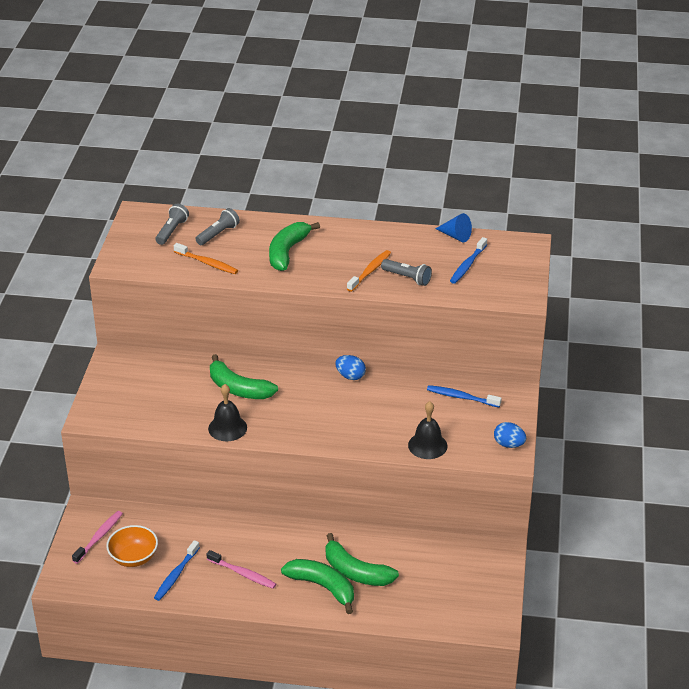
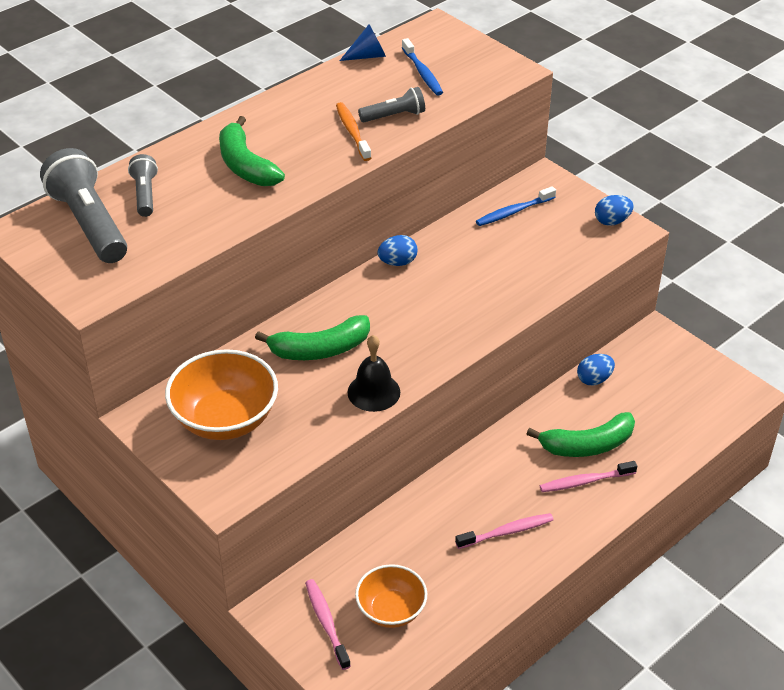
camera: 50 degrees left, 5 degrees up
(144, 386) = (225, 419): none -> orange bowl
(172, 231) = (89, 223): grey flashlight -> grey flashlight, size x1.88
(176, 575) = (455, 588): blue toothbrush -> none
(207, 263) = (185, 228): orange toothbrush -> none
(322, 587) = (585, 481): green banana -> pink toothbrush
(420, 544) = (594, 379): none -> blue egg
(427, 445) = (558, 270): black bell -> none

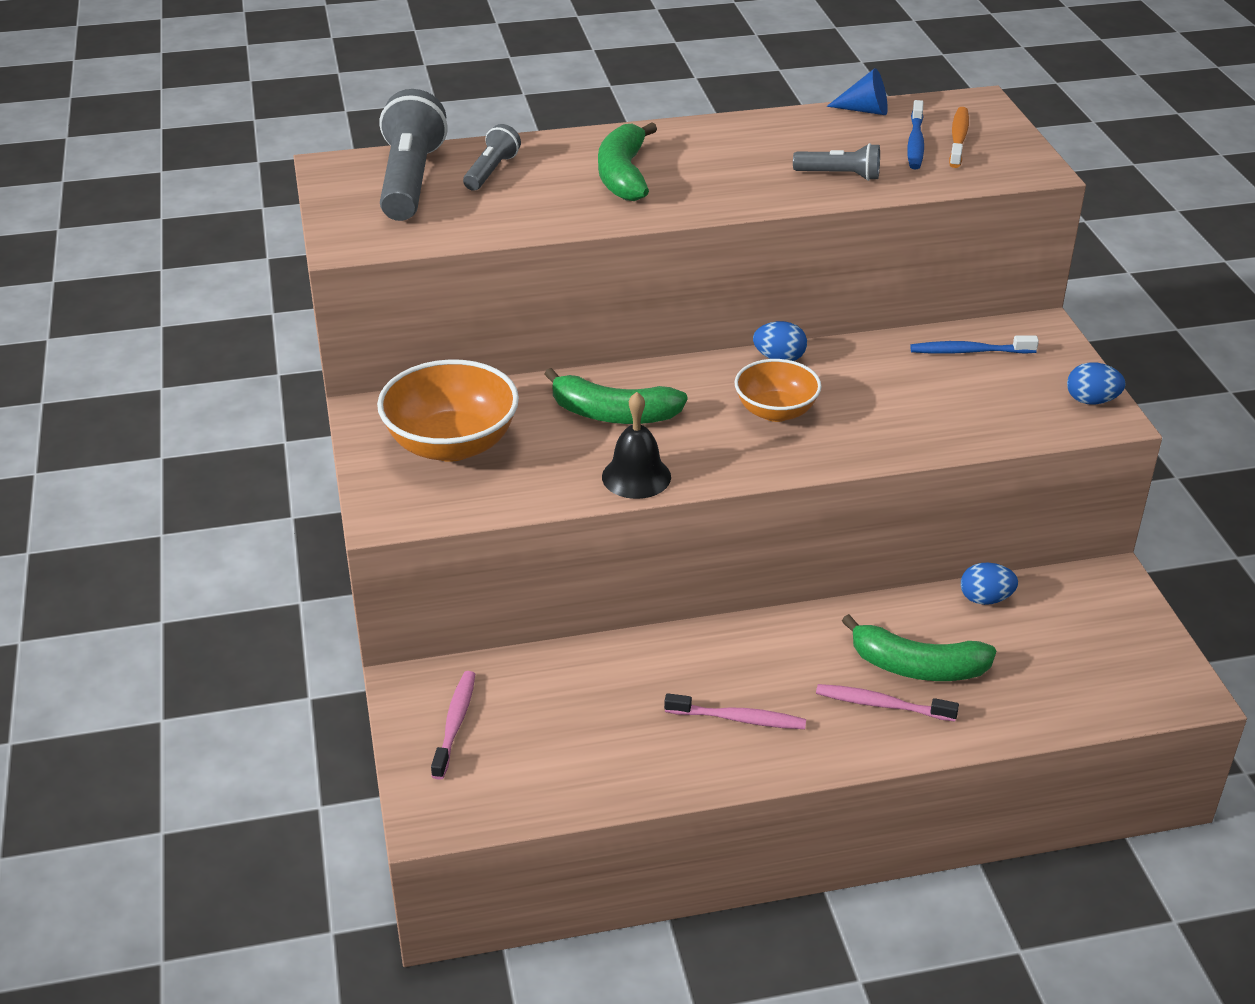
camera: 30 degrees right, 5 degrees down
(352, 132) = (775, 177): orange toothbrush -> orange toothbrush (958, 138)
(391, 610) = (536, 742): orange bowl -> orange bowl (775, 411)

